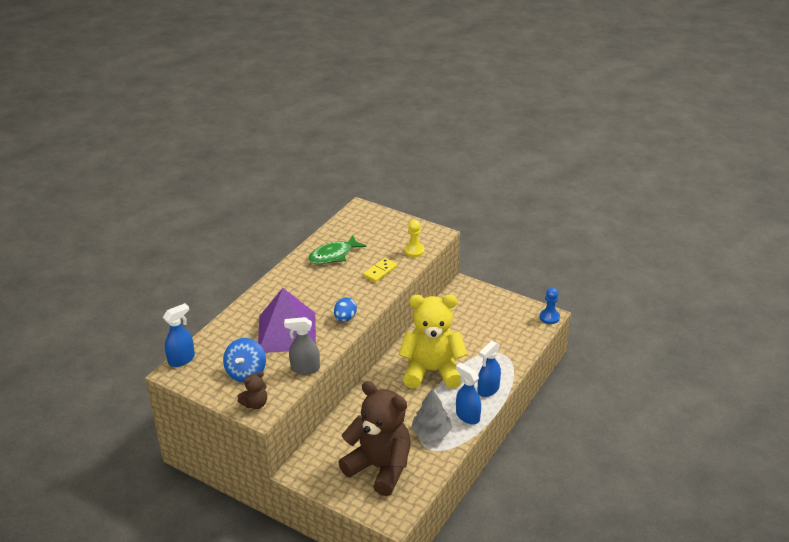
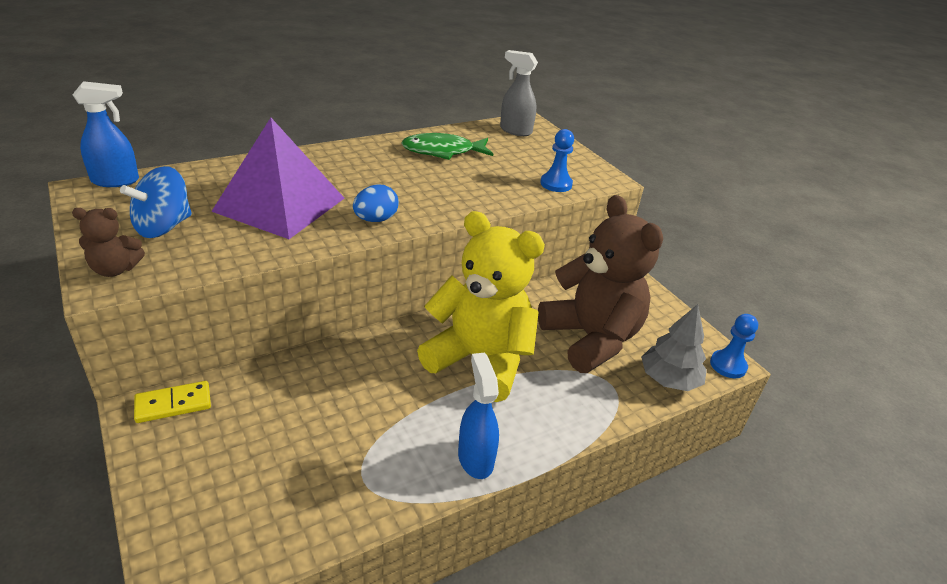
camera: 25 degrees right, 0 degrees up
(305, 368) = (242, 255): grey spray bottle -> grey spray bottle (515, 131)
(380, 271) = (484, 188): yellow domino -> yellow domino (173, 404)
(380, 468) = (258, 472): brown teddy bear -> brown teddy bear (591, 339)
(414, 251) = (556, 184): yellow pawn -> blue pawn
(431, 432) = (393, 455): grey tree -> grey tree (669, 379)
(488, 390) = (545, 431): blue spray bottle -> none

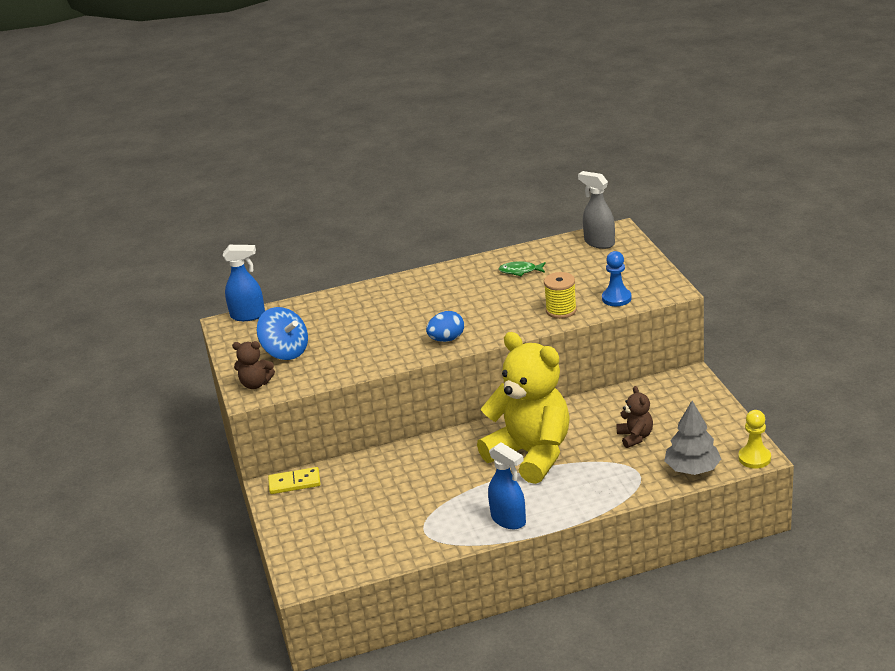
camera: 20 degrees right, 5 degrees down
(163, 227) = (286, 352): blue spinning top -> blue spinning top turned 105 degrees counterclockwise
(280, 204) = (372, 329): purple pyramid -> none
(442, 151) = (520, 271): green fish -> green fish, size x0.56
(475, 458) = (508, 520): blue spray bottle -> blue spray bottle turned 135 degrees clockwise
(501, 193) = (561, 310): none -> yellow spool
(591, 339) = (635, 437): brown teddy bear -> brown teddy bear, size x0.42
(728, 365) = (754, 458): blue pawn -> yellow pawn

